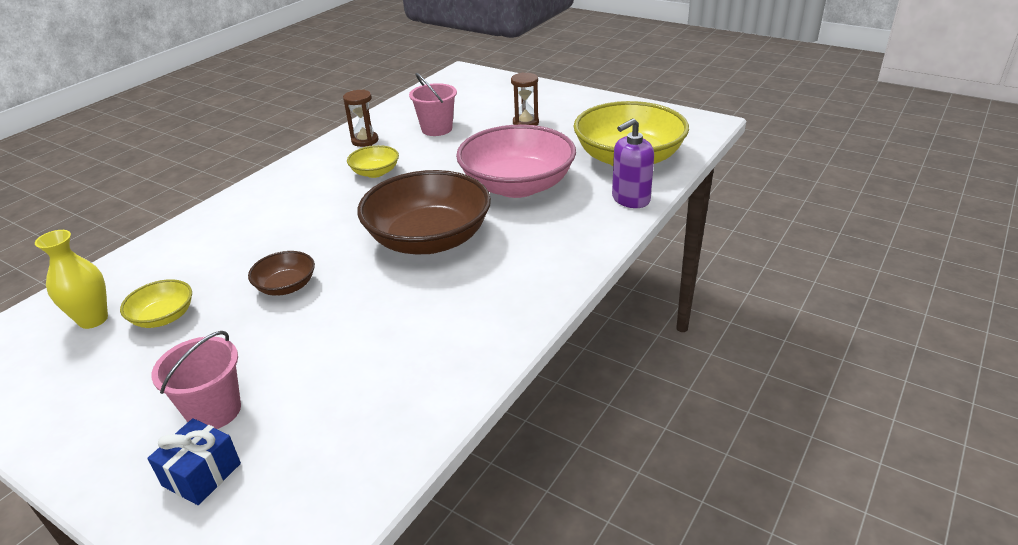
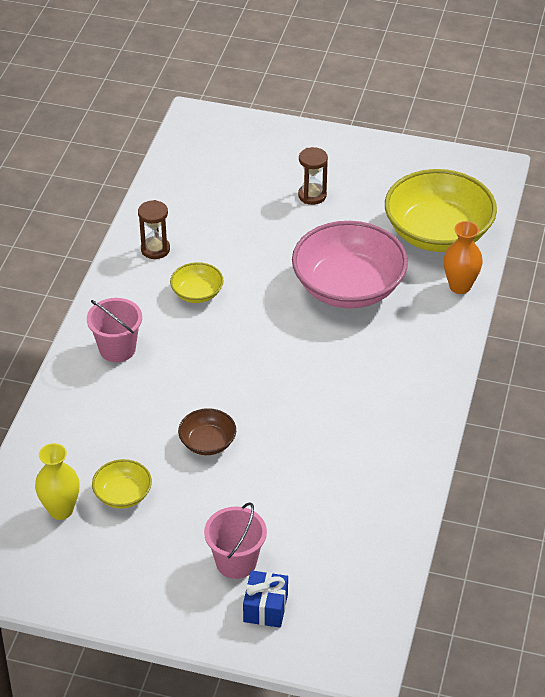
camera: 20 degrees left, 10 degrees up
(429, 239) = (302, 367): brown bowl -> none
(437, 129) = (222, 219): pink bucket -> pink bucket (117, 349)
(630, 199) = (460, 286): purple soap dispenser -> orange vase

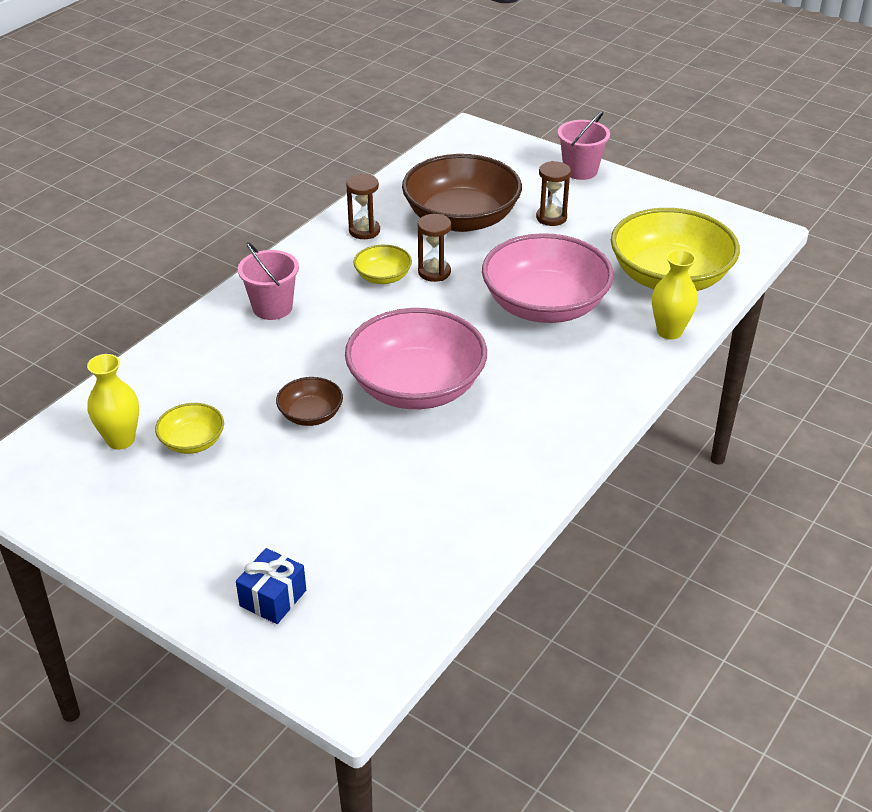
camera: 20 degrees right, 5 degrees down
(234, 215) = (461, 218): none -> brown bowl
(236, 562) = (269, 541): pink bucket -> pink bucket (580, 170)
(239, 277) = (434, 272): none -> brown hourglass
(281, 393) = (416, 387): none -> pink bowl
(460, 286) = (669, 331): orange vase -> yellow vase

